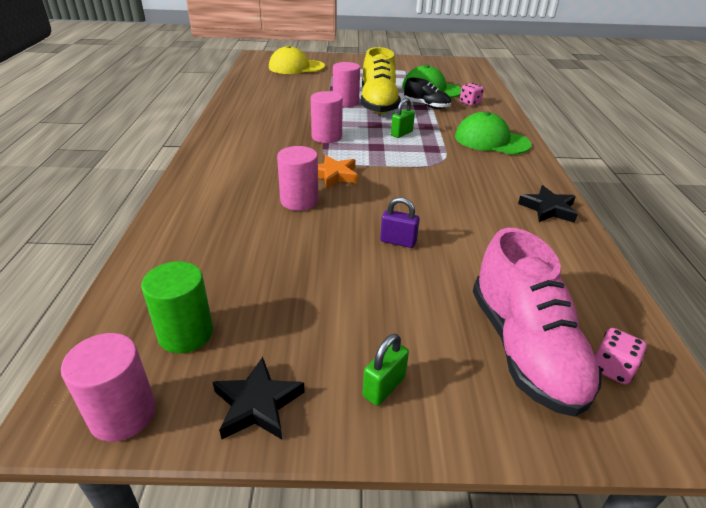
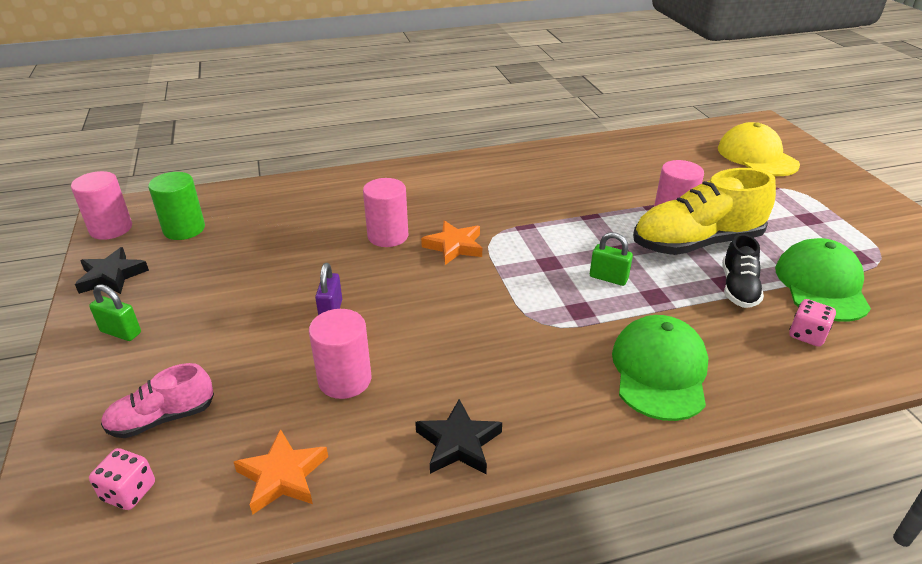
camera: 75 degrees right, 0 degrees up
(326, 137) = (549, 223): pink cylinder -> pink cylinder (345, 380)
(524, 348) = (162, 418): pink shoe -> pink shoe, size x0.54
(583, 281) = (283, 476): none -> orange star

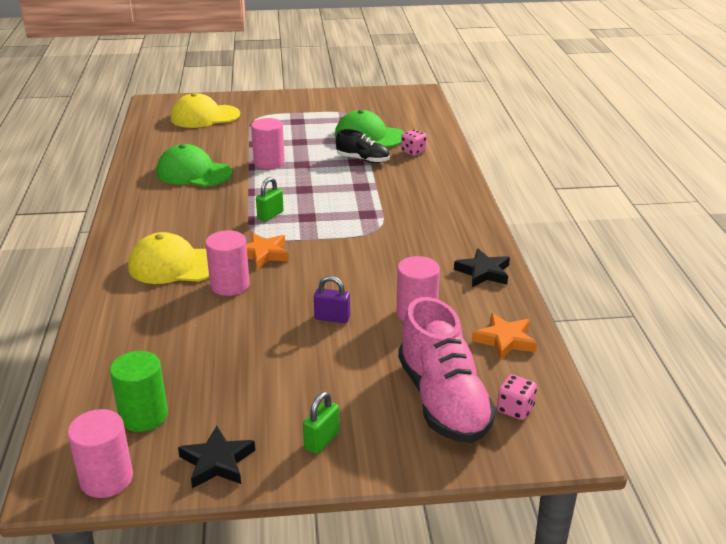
camera: 80 degrees left, 5 degrees down
(162, 418) = (443, 400): pink shoe -> pink shoe, size x1.85
(418, 199) = (174, 265): none -> yellow cap
(608, 278) = (334, 198): green padlock -> green padlock (270, 215)
(659, 371) = (433, 199): green cap -> green cap (193, 173)
(696, 243) = (307, 161): yellow shoe -> none

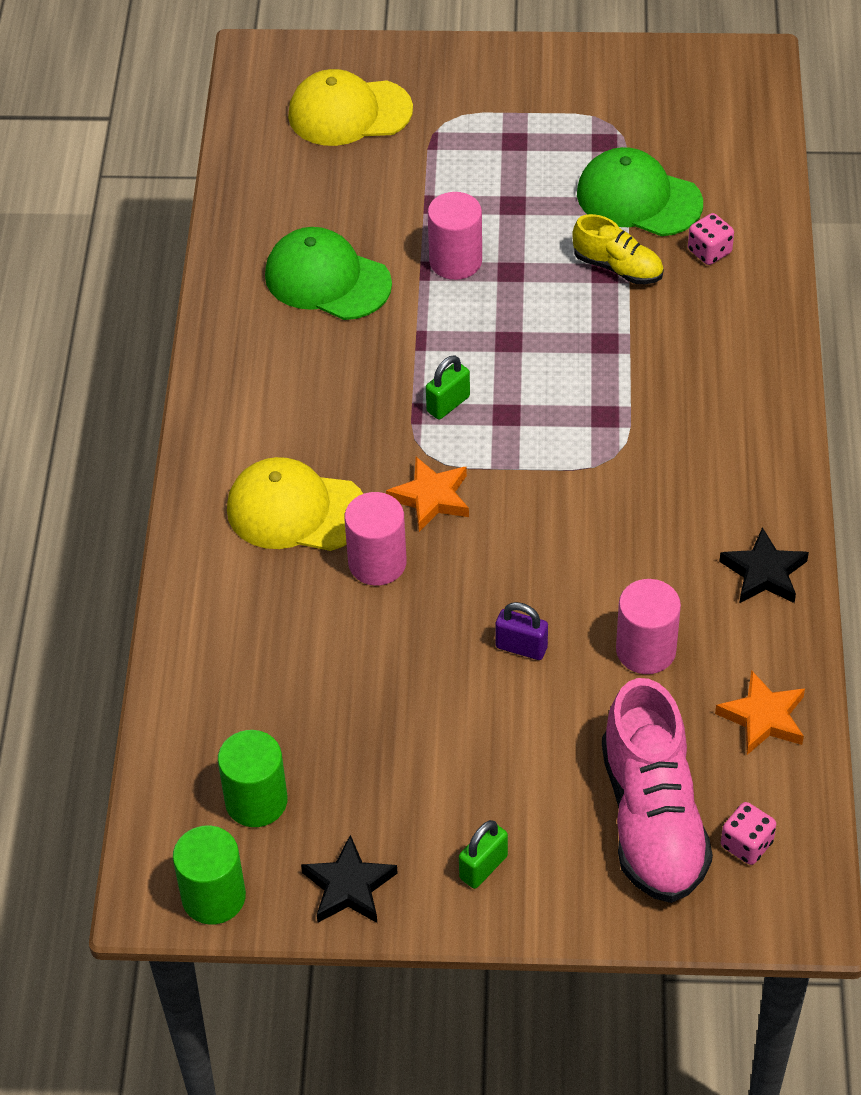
camera: 10 degrees right, 20 degrees up
(106, 479) = (213, 897): pink cylinder -> green cylinder
(363, 160) = (617, 267): black shoe -> yellow shoe

